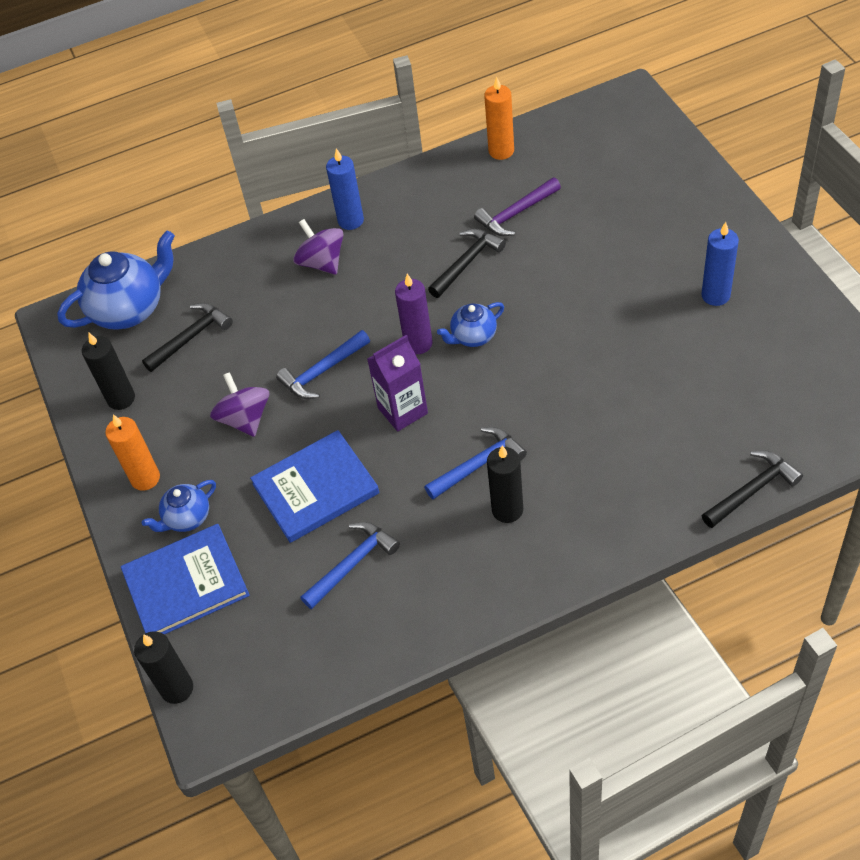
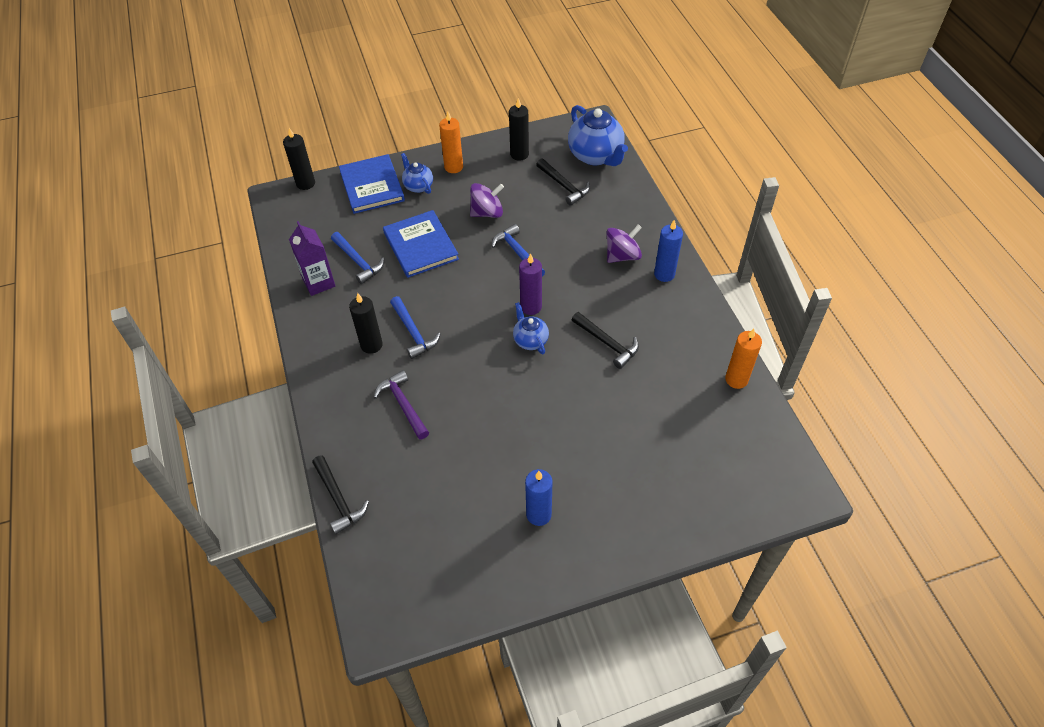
camera: 90 degrees right, 0 degrees up
(402, 410) = (472, 294): purple carton -> purple carton (319, 282)
(515, 214) = (657, 381): purple hammer -> purple hammer (403, 404)

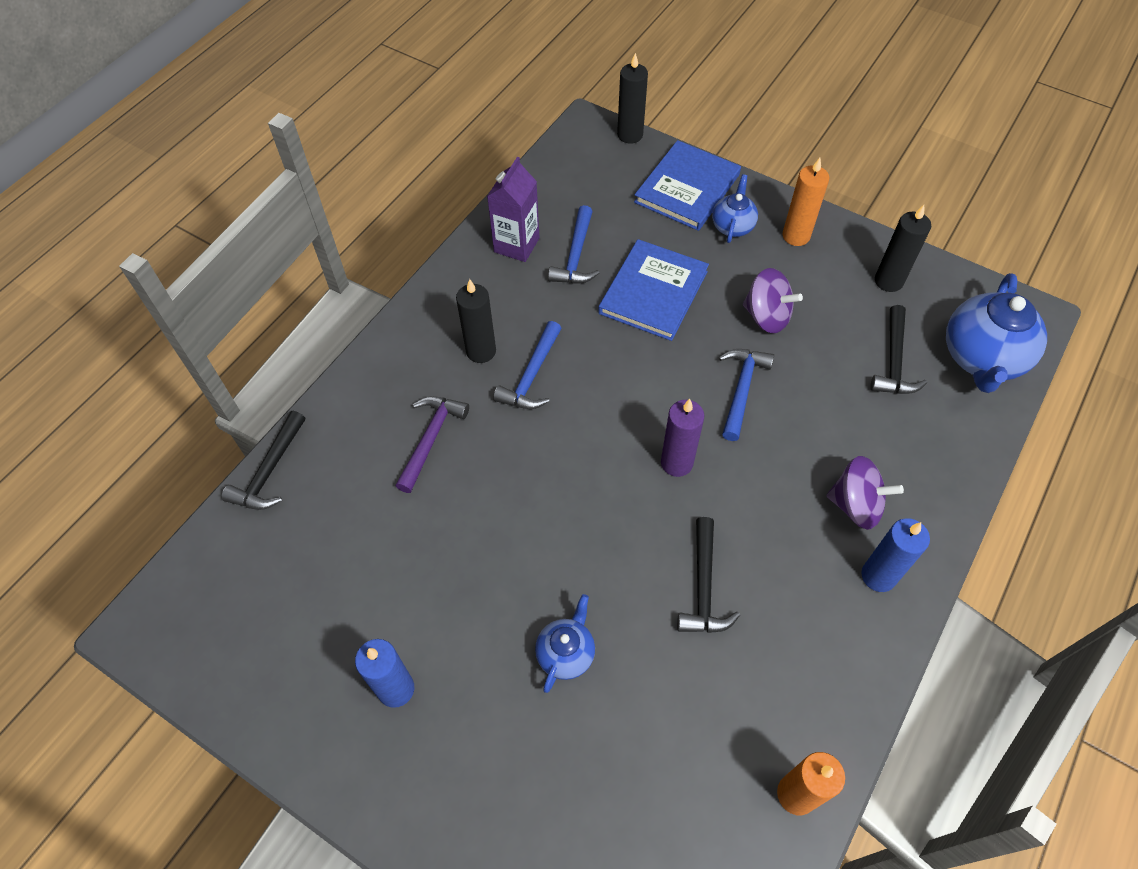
camera: 50 degrees right, 5 degrees up
(530, 340) = (628, 498): blue teapot -> blue teapot (566, 653)

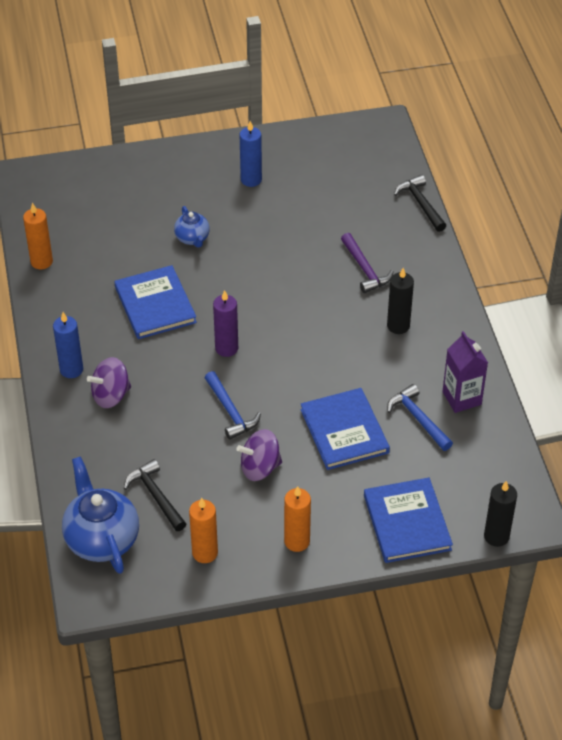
camera: 135 degrees right, 10 degrees down
(531, 376) = (354, 334): blue hammer -> none
(703, 587) = (155, 305): black hammer -> blue book
(732, 226) = (346, 516): blue teapot -> none
(888, 281) = (205, 553): black candle -> orange candle

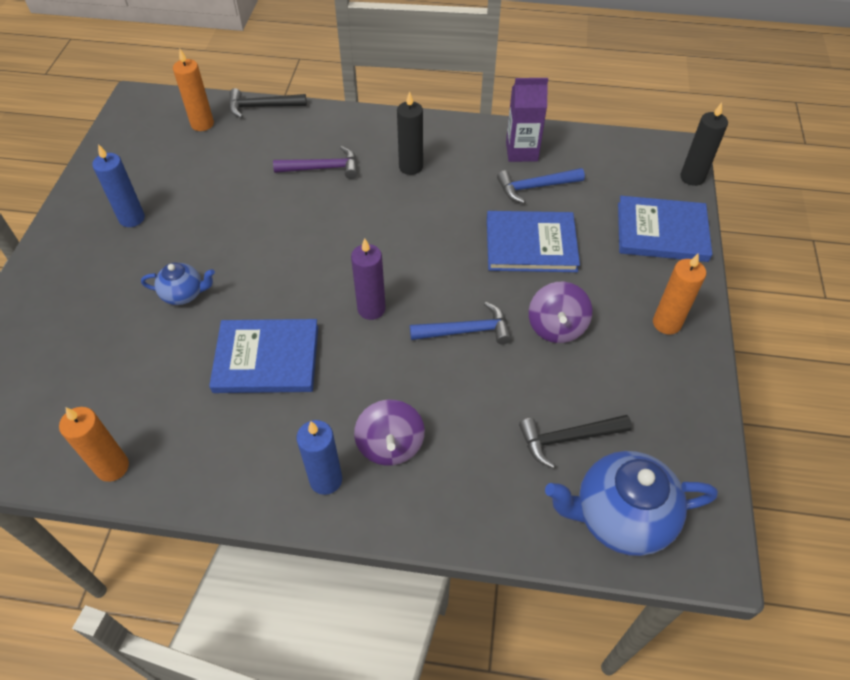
camera: 70 degrees left, 5 degrees up
(205, 553) = (665, 411): orange candle -> orange candle (202, 124)

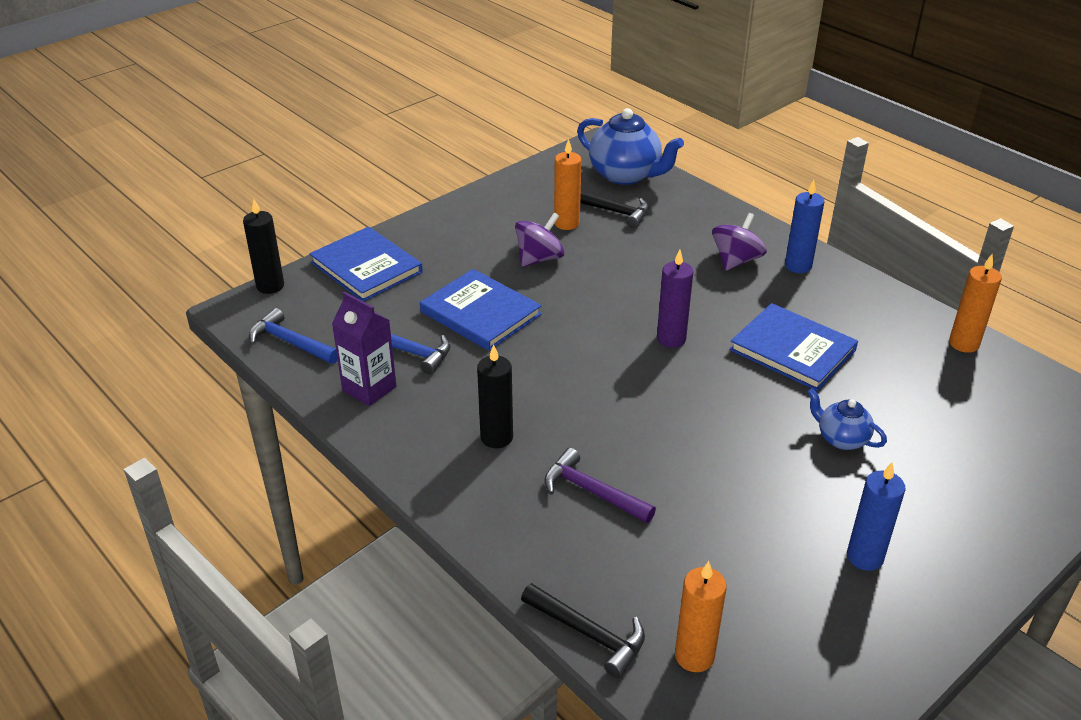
camera: 140 degrees left, 15 degrees down
(466, 331) = (609, 288): blue hammer -> blue hammer (290, 342)
(666, 323) = (460, 224): orange candle -> orange candle (566, 223)

